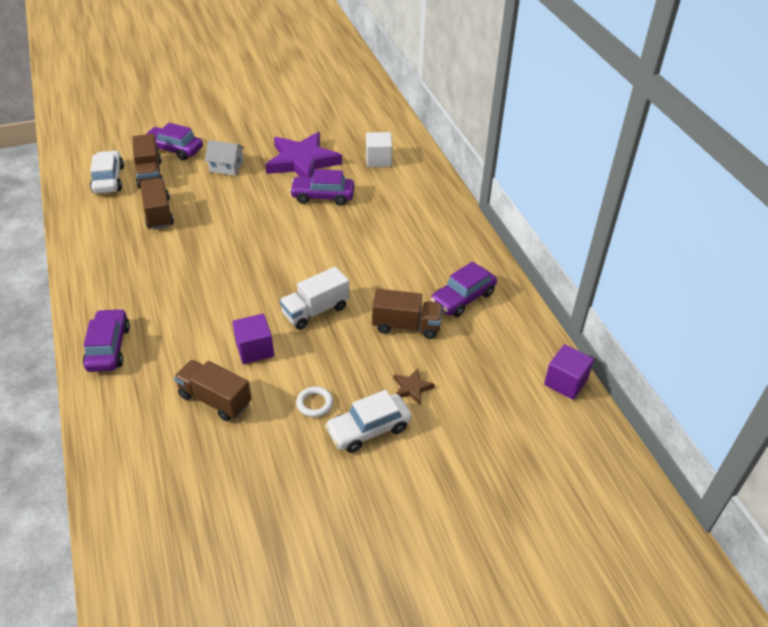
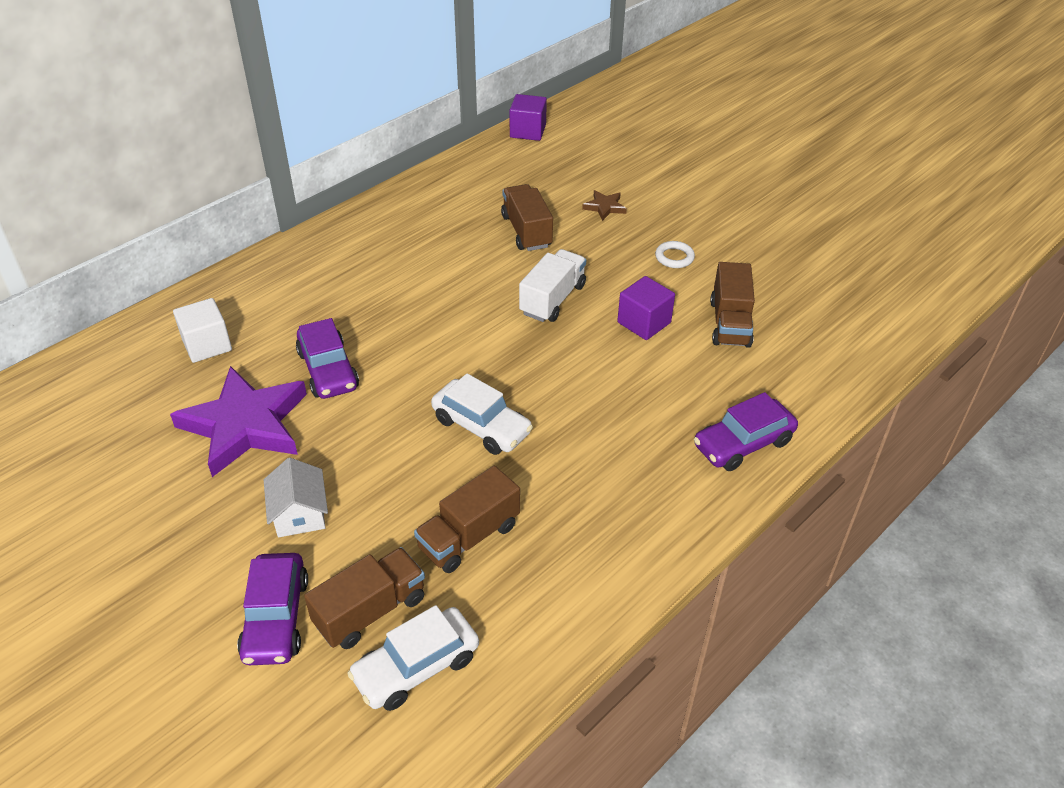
camera: 115 degrees left, 0 degrees up
(315, 311) = (552, 299): white truck -> white truck turned 90 degrees counterclockwise
(368, 429) = (672, 218): white car -> white car (481, 426)
(463, 298) = (458, 206): purple car -> none

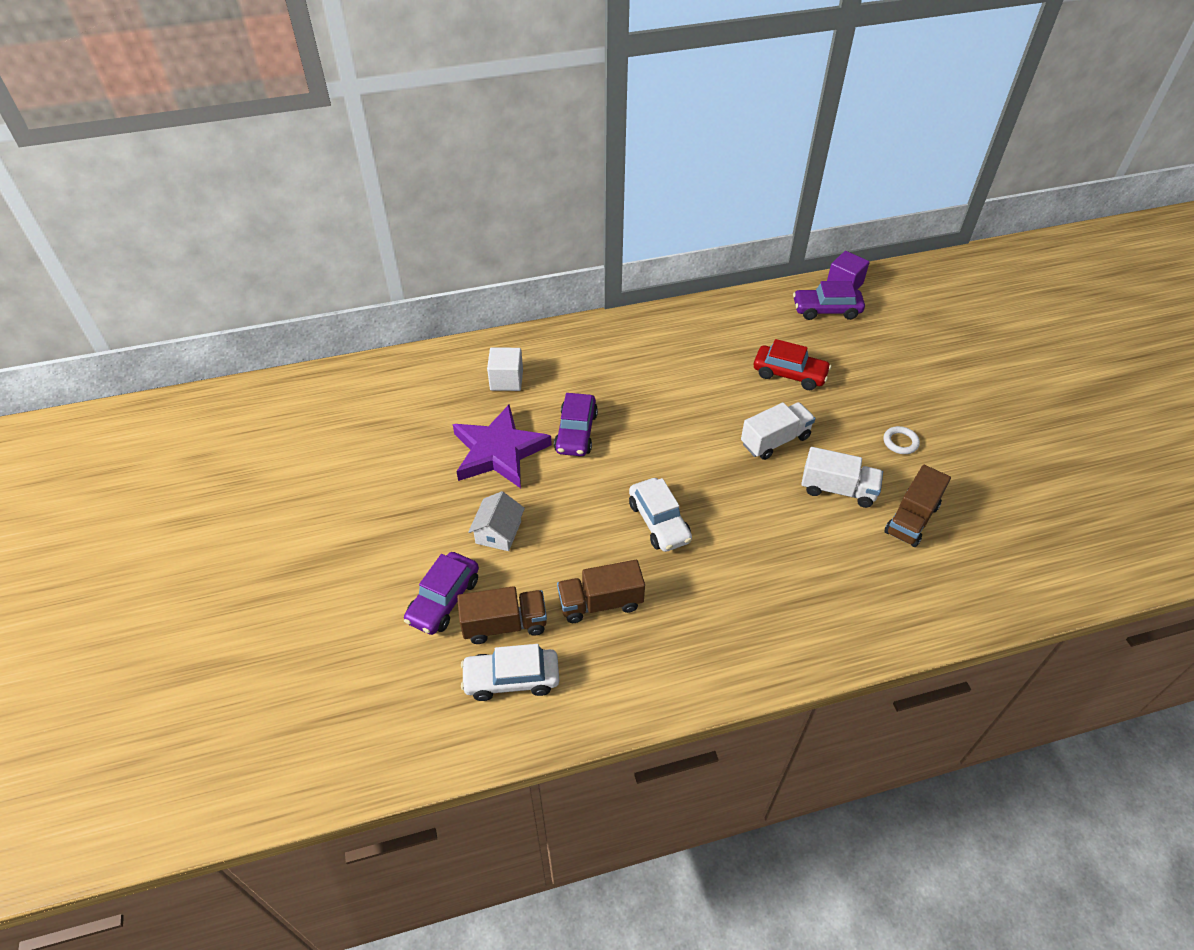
camera: 30 degrees right, 5 degrees up
(526, 231) = (789, 374): brown truck -> red car
(604, 207) = (868, 375): brown star -> none
(644, 322) = (837, 489): purple cube -> white truck
(743, 443) = (855, 626): purple car -> purple car (826, 310)

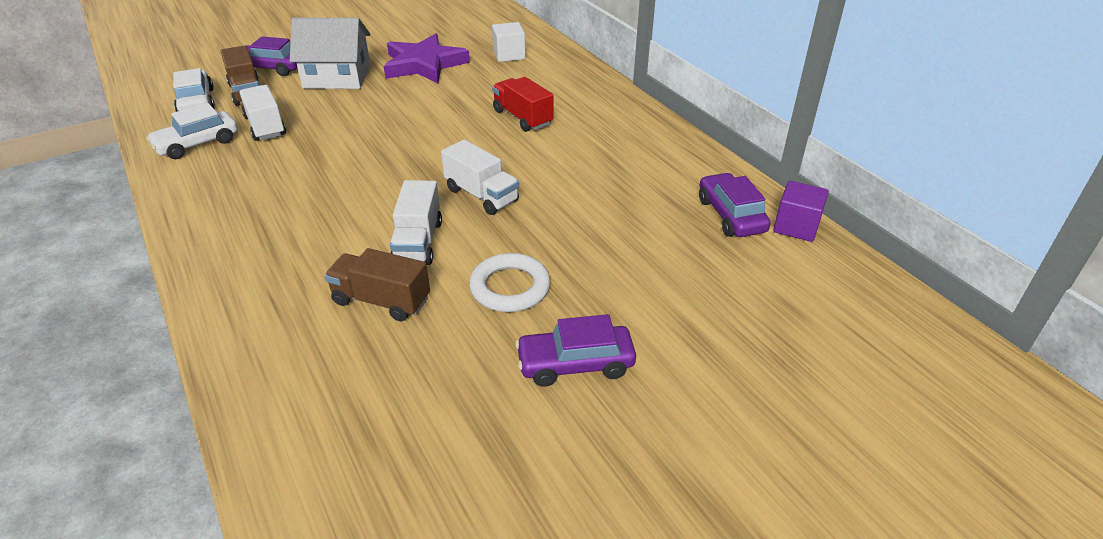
camera: 75 degrees right, 10 degrees down
(498, 532) = (337, 77): white house -> white house, size x1.80
(576, 432) = (457, 91): purple car -> purple car (575, 364)
(600, 602) = (265, 126): brown truck -> white truck
(648, 393) = (522, 118): none -> red truck
(659, 522) = (356, 142): white car -> white car (197, 144)
(789, 374) = (594, 196): red car -> none
(900, 442) = (510, 287): white ring -> white ring, size x1.73

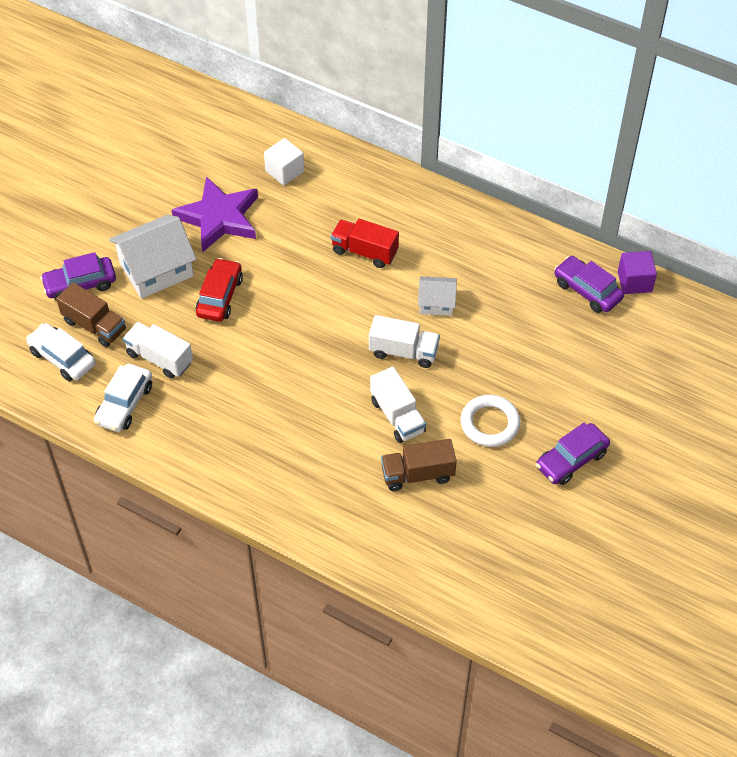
camera: 30 degrees left, 15 degrees up
(364, 106) = (220, 296): none -> red car
(553, 172) = (436, 303): none -> white house

